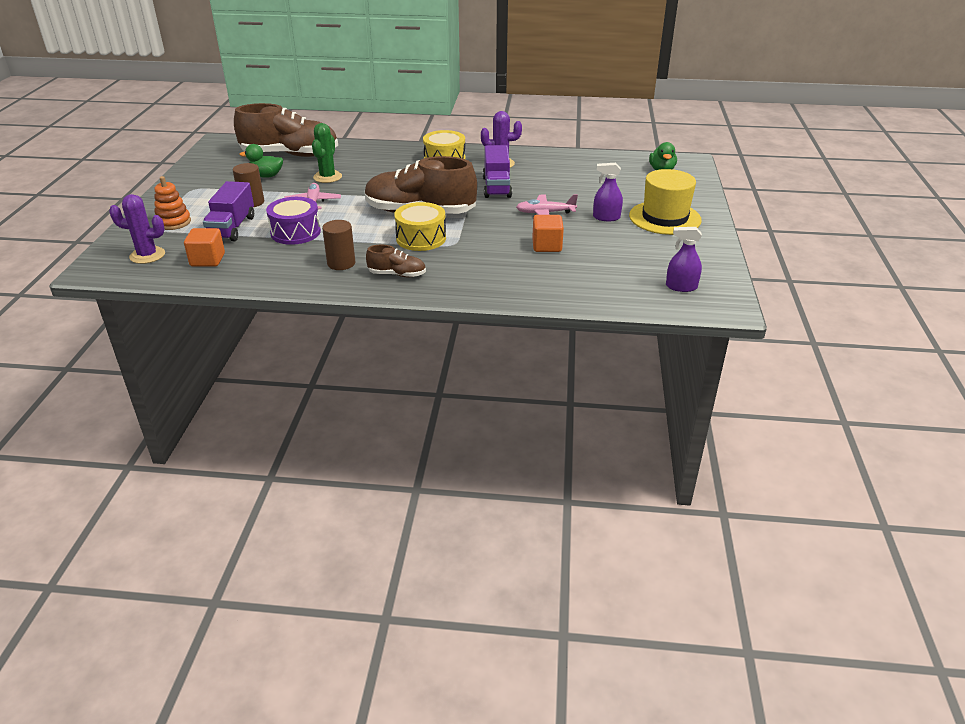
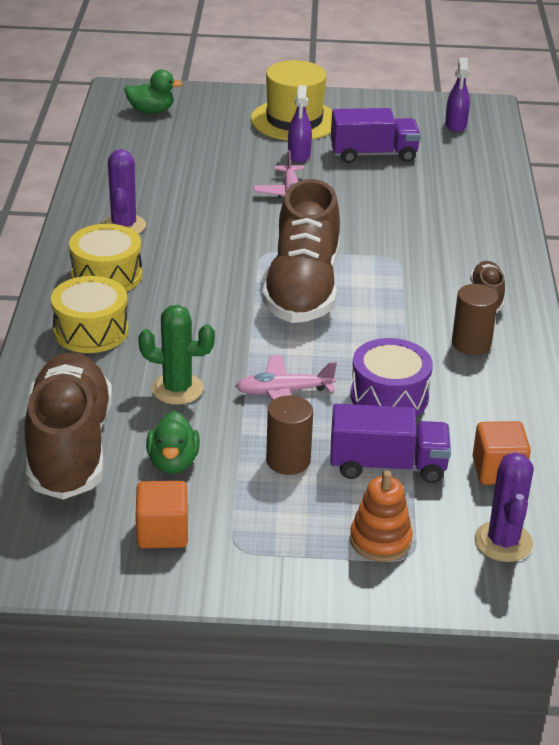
camera: 95 degrees left, 0 degrees up
(421, 238) = (384, 284): yellow drum -> yellow drum (91, 331)
(497, 187) = (211, 229): purple truck -> purple truck (373, 154)
(547, 246) = (383, 195): orange cube -> orange cube (162, 532)

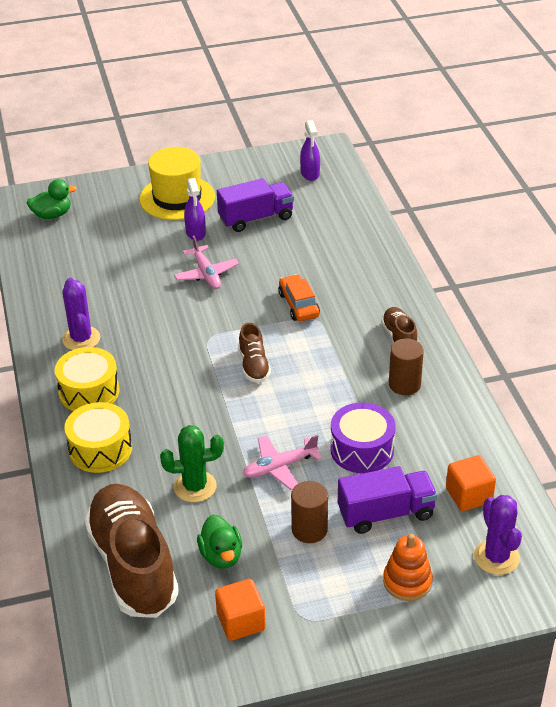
camera: 15 degrees left, 5 degrees up
(302, 289) = (254, 365): brown shoe -> brown shoe, size x0.46
(382, 243) = (298, 305): none -> orange car

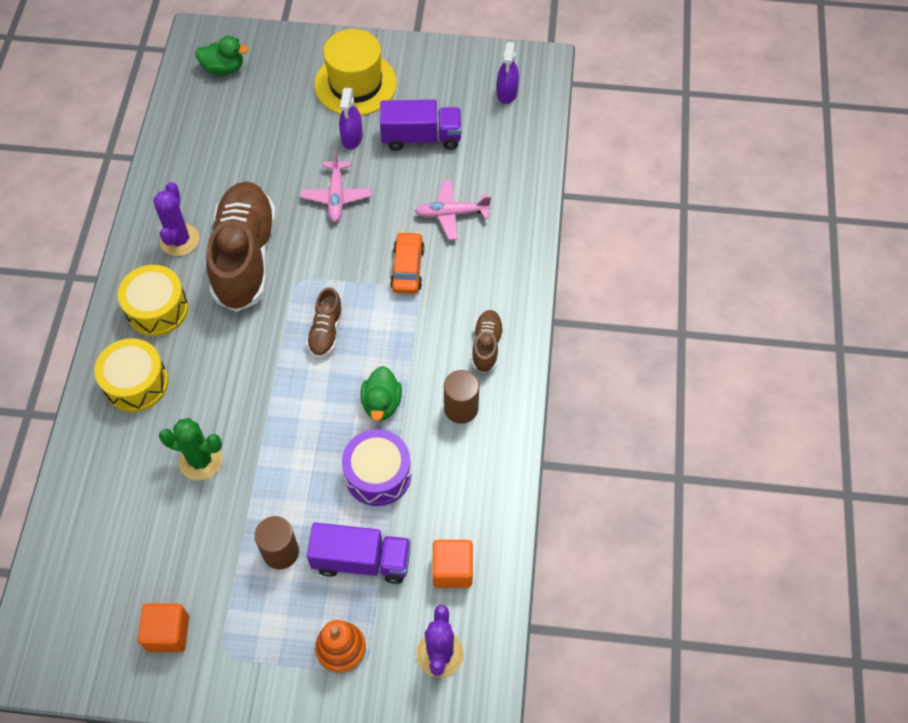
camera: 20 degrees right, 20 degrees up
(133, 565) = (104, 530): brown shoe -> brown shoe (245, 257)
(221, 556) = (186, 551): green duck -> green duck (381, 403)
(279, 467) = (289, 467): pink plane -> pink plane (451, 214)

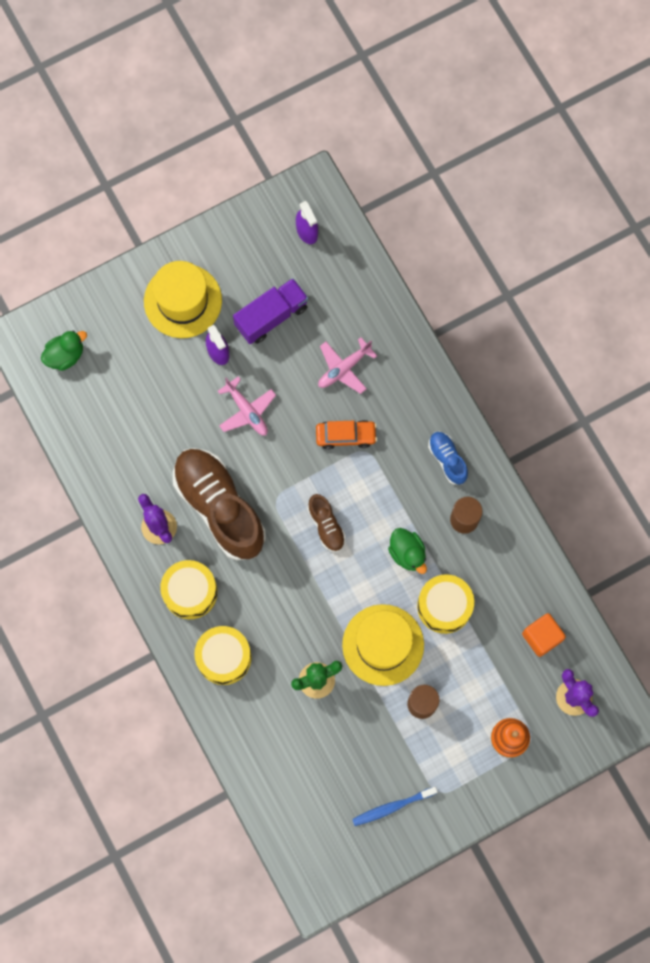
camera: 35 degrees left, 15 degrees up
(168, 633) = (392, 807): orange cube -> blue toothbrush
(289, 470) = (383, 645): none -> yellow hat
(361, 560) = (479, 672): purple truck -> none
(378, 474) = (444, 606): purple drum -> yellow drum
(407, 268) = (346, 436): orange car -> orange car turned 120 degrees clockwise
(486, 346) = (447, 460): brown shoe -> blue shoe

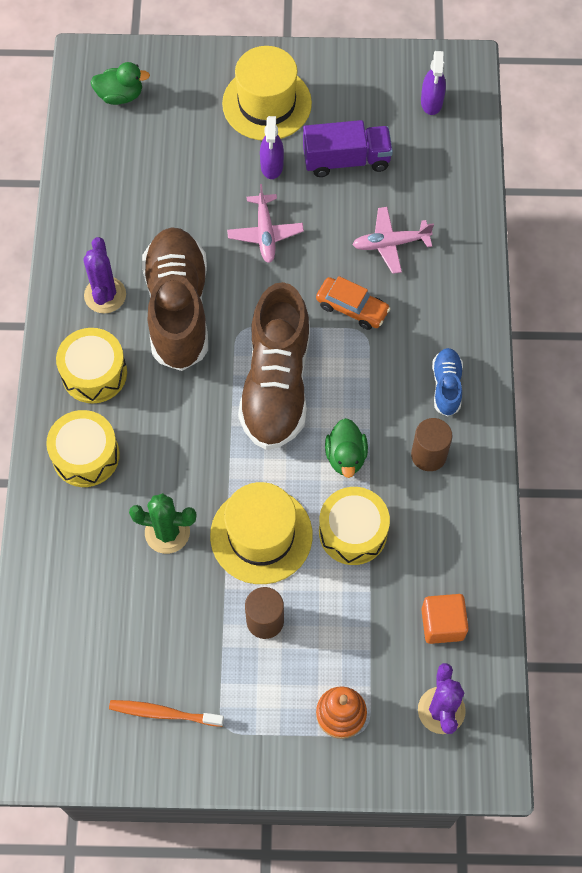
camera: 30 degrees right, 10 degrees down
(326, 526) = (276, 384): brown shoe -> brown shoe, size x2.17
(392, 807) = (163, 713): blue toothbrush -> orange toothbrush

